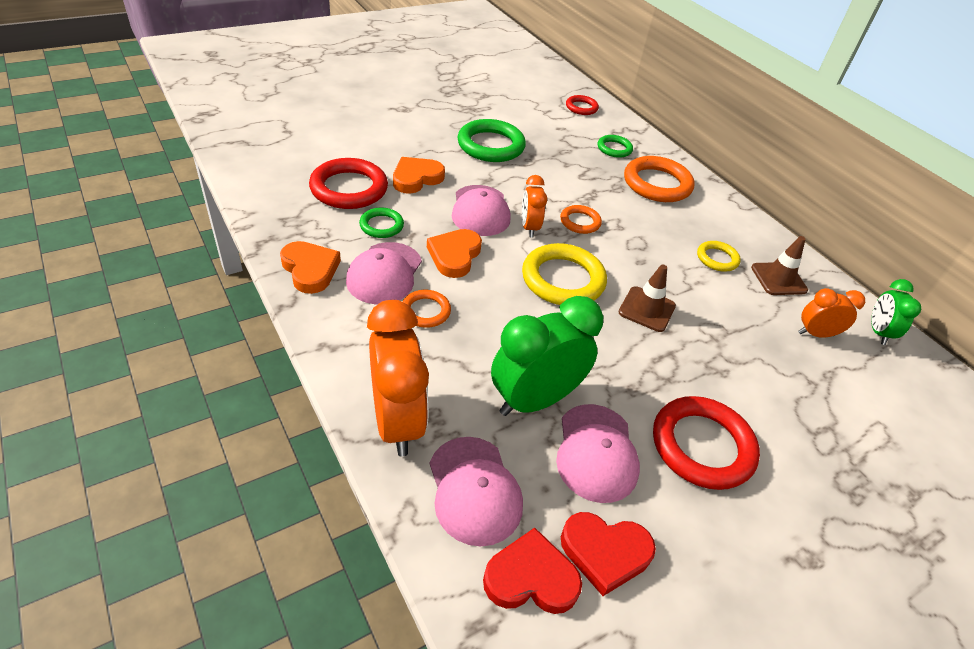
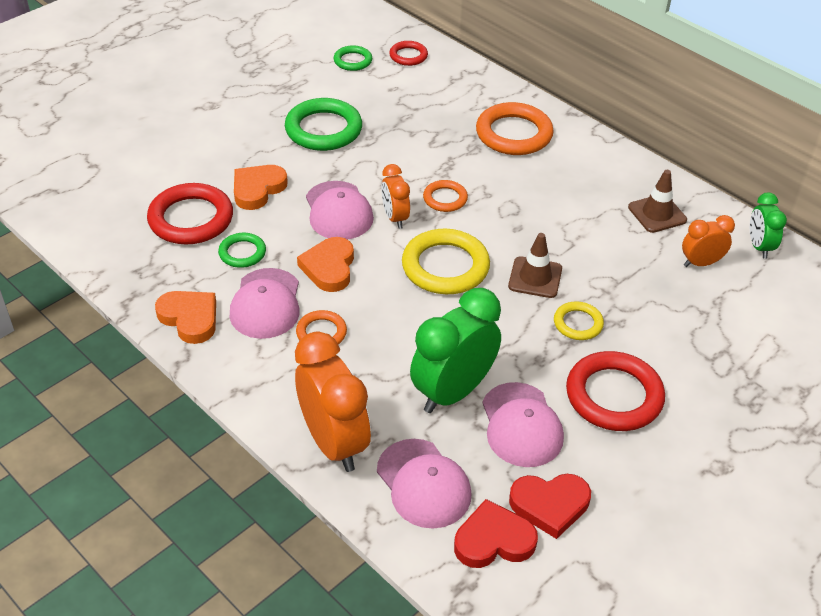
camera: 10 degrees left, 0 degrees up
(614, 149) = (458, 101): green ring -> green ring (353, 61)
(717, 259) = (592, 206): yellow ring -> yellow ring (578, 323)

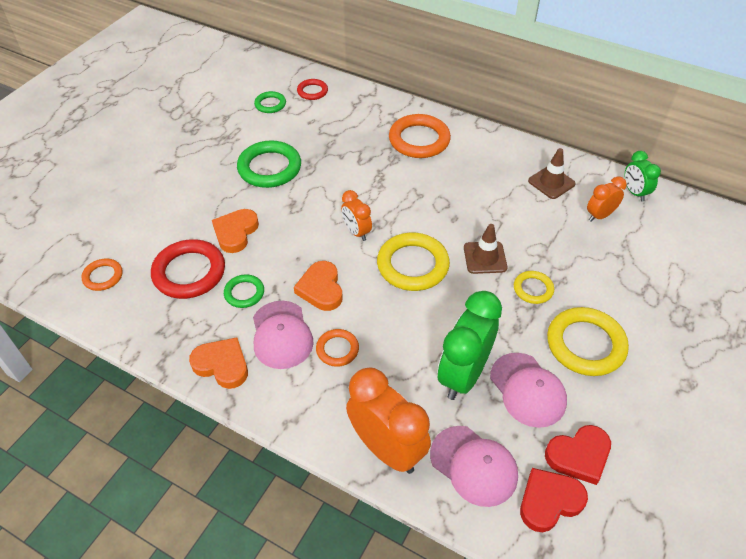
camera: 15 degrees left, 5 degrees up
(338, 211) = (309, 236): pink cap -> none
(445, 199) = (389, 206): orange ring -> orange ring (103, 276)
(614, 396) = (585, 344): red ring -> yellow ring

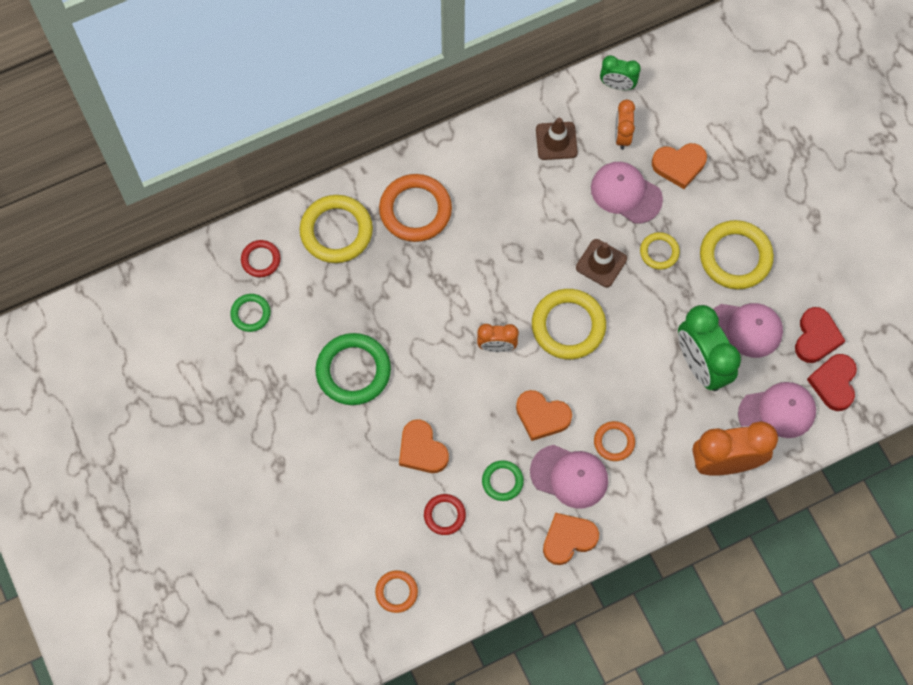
camera: 55 degrees left, 20 degrees up
(189, 272) = (444, 515): red ring -> red ring, size x0.54
(365, 113) = (336, 231): none -> yellow ring
(557, 242) = (626, 193): none -> pink cap
(618, 262) = (679, 165): none -> orange heart

